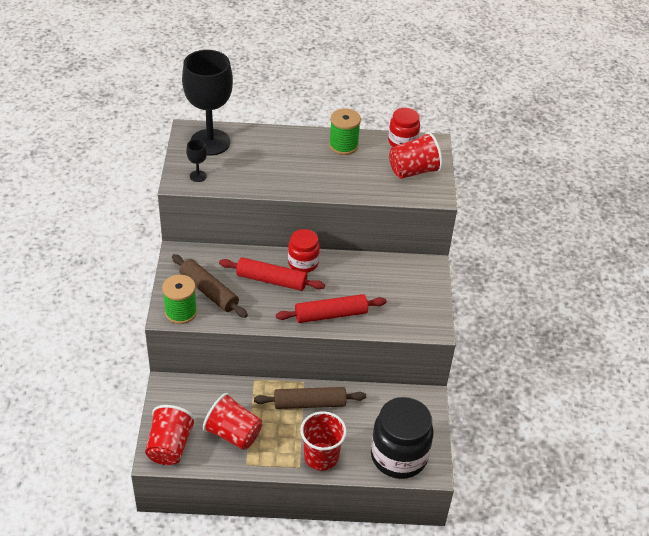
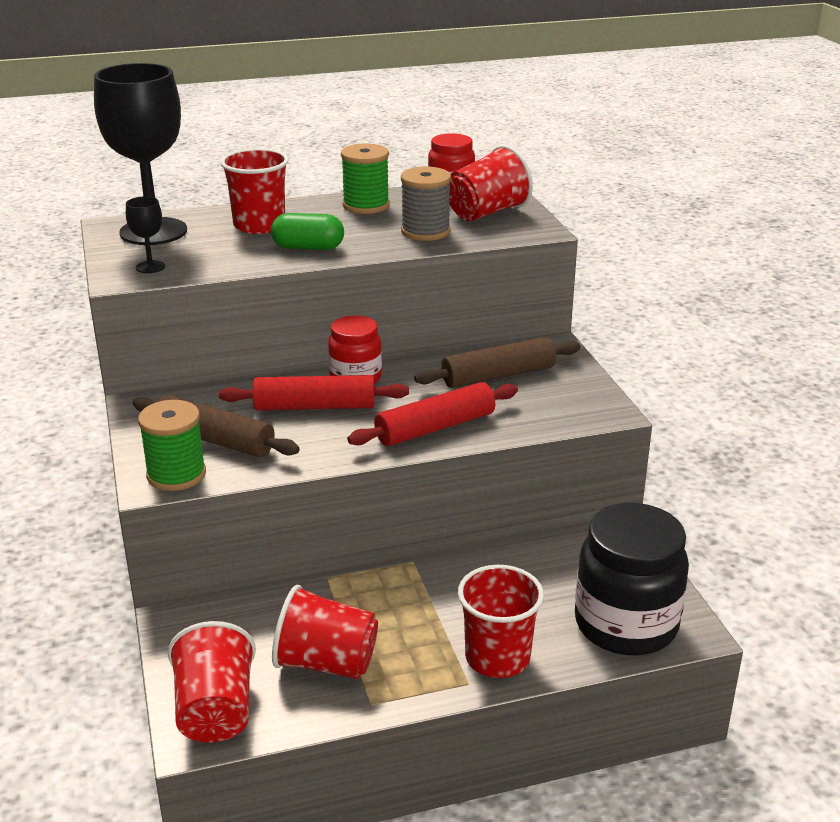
camera: 15 degrees left, 15 degrees down
(272, 150) = (259, 225): none -> red cup
(292, 179) = (308, 247): none -> green capsule
(309, 403) = (438, 588): brown rolling pin -> brown rolling pin (498, 375)
(367, 181) = (425, 231): none -> grey spool

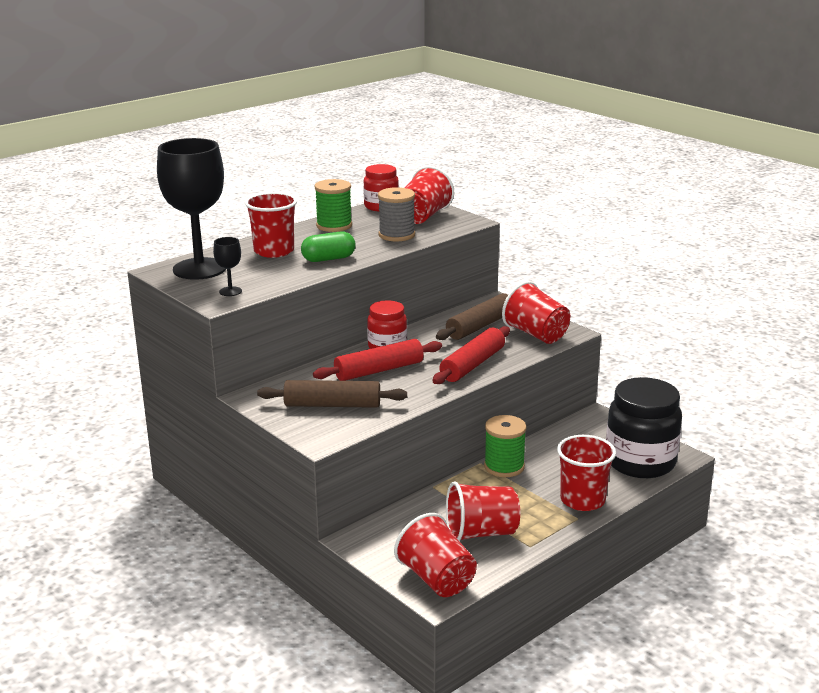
camera: 25 degrees left, 5 degrees down
(176, 474) = (330, 431): green spool -> green spool (504, 466)
(559, 405) = (536, 334): none -> red cup

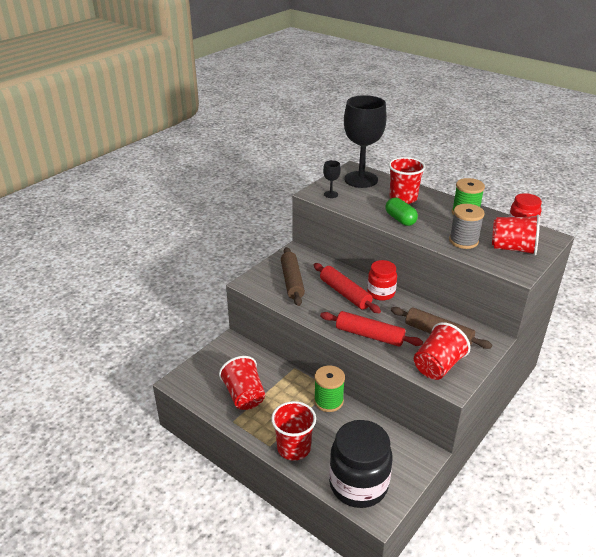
camera: 80 degrees right, 10 degrees up
(437, 579) = (194, 380): red cup -> none

